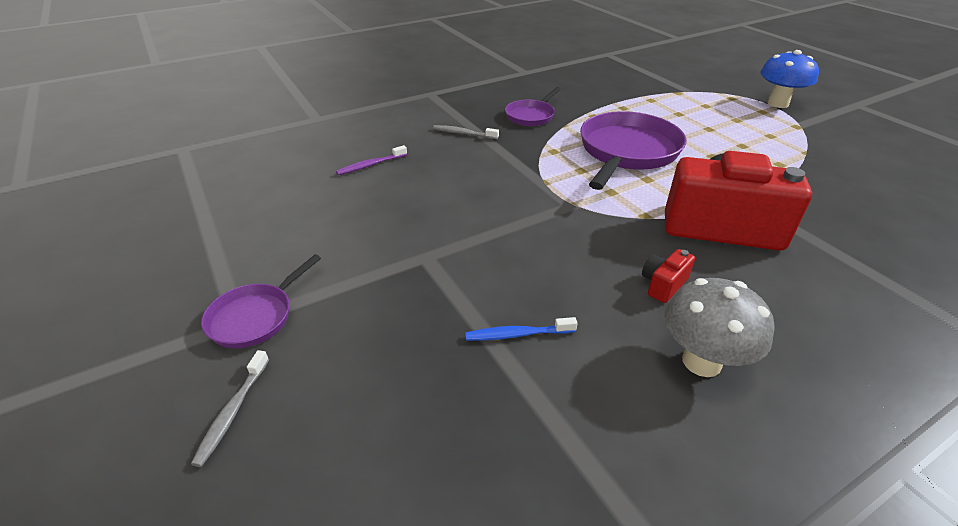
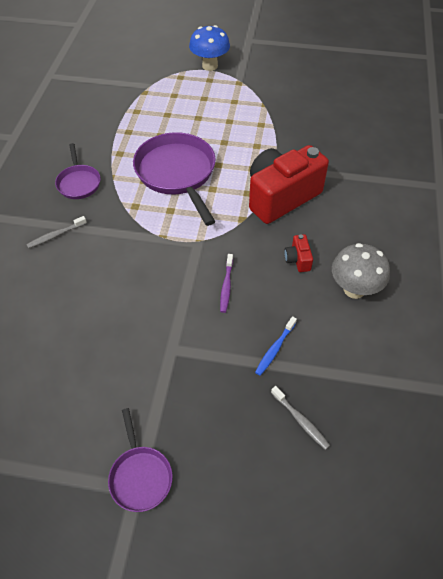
camera: 50 degrees left, 15 degrees up
(233, 411) = (213, 523): grey toothbrush -> grey toothbrush (300, 420)
(371, 165) = (33, 316): purple toothbrush -> purple toothbrush (226, 286)

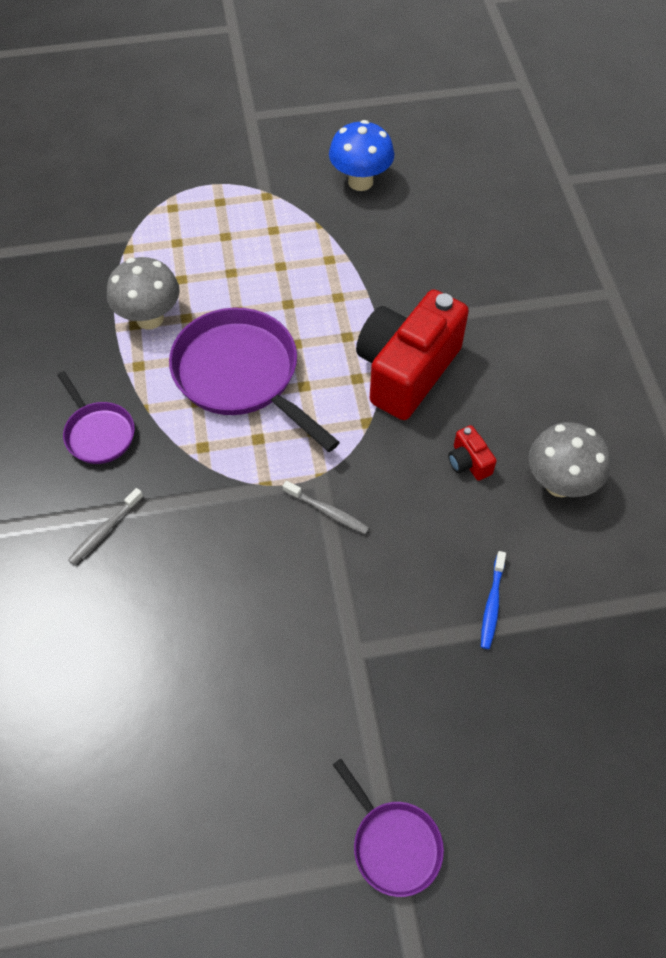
camera: 20 degrees left, 5 degrees up
(138, 130) = (149, 318): none -> grey mushroom
(210, 66) = (209, 176): blue mushroom -> blue mushroom (360, 182)
(226, 286) = (389, 533): purple toothbrush -> none
(300, 420) = (564, 692): grey toothbrush -> grey toothbrush (327, 511)

